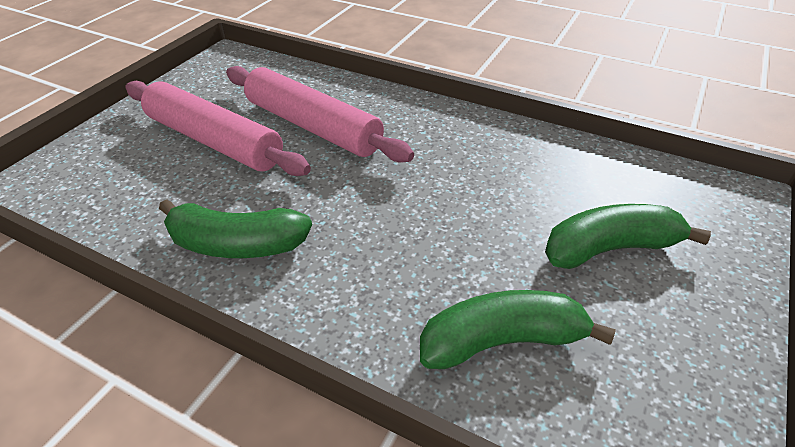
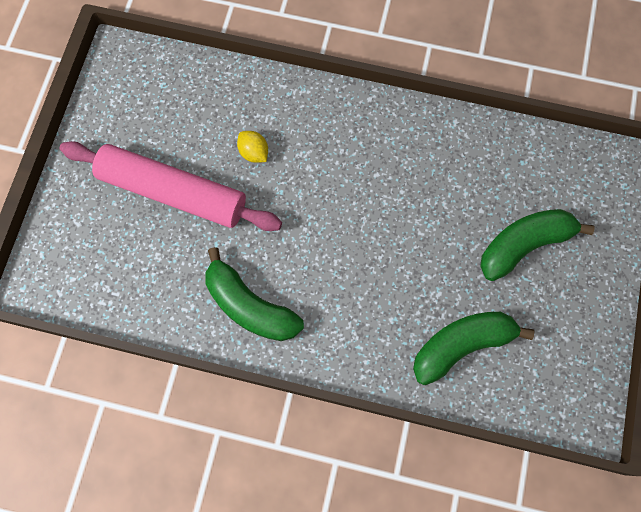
camera: 15 degrees left, 30 degrees up
(237, 245) = (250, 306): green banana -> green banana turned 45 degrees clockwise
(313, 126) = (254, 152): pink rolling pin -> yellow lemon

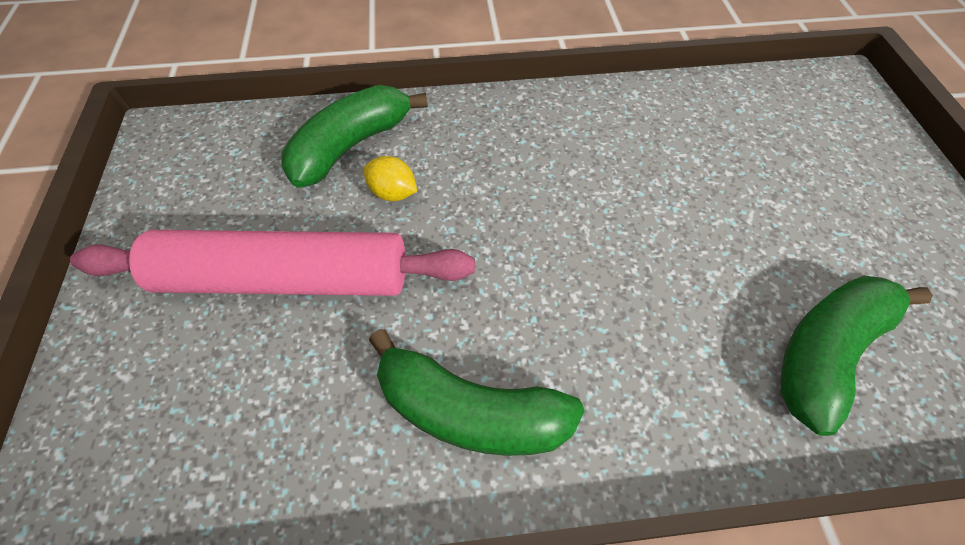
camera: 20 degrees left, 15 degrees down
(524, 245) = (809, 194): green banana -> green banana (351, 146)

